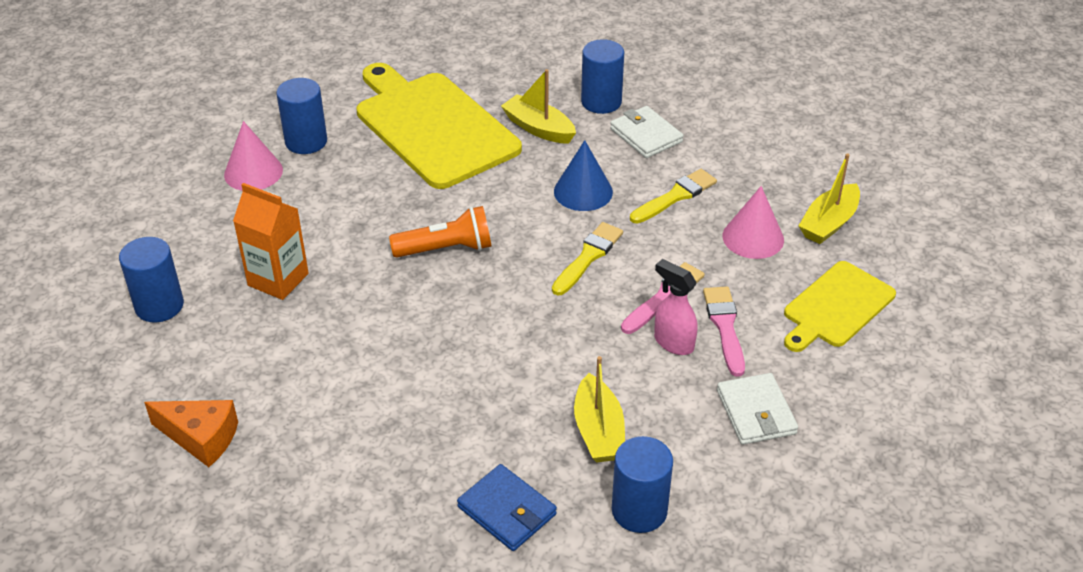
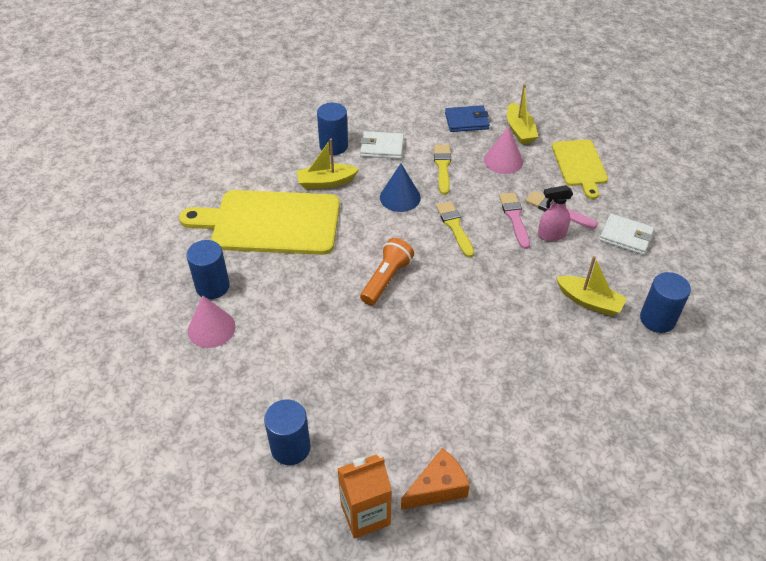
camera: 50 degrees left, 5 degrees up
(278, 279) = (330, 371): orange carton -> orange carton (365, 514)
(507, 510) = (616, 372): blue wallet -> blue wallet (466, 121)

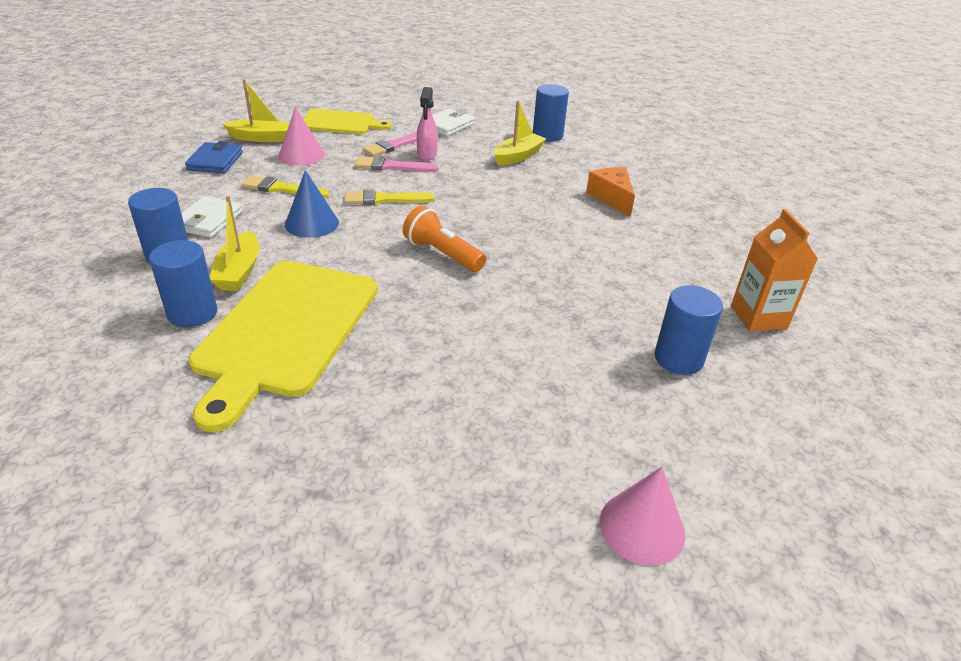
camera: 80 degrees left, 10 degrees down
(211, 328) = (471, 412): pink cone -> pink cone (642, 527)
(212, 286) = (387, 403): blue cylinder -> blue cylinder (192, 313)
(438, 488) = (722, 269): orange cheese -> orange cheese (612, 198)

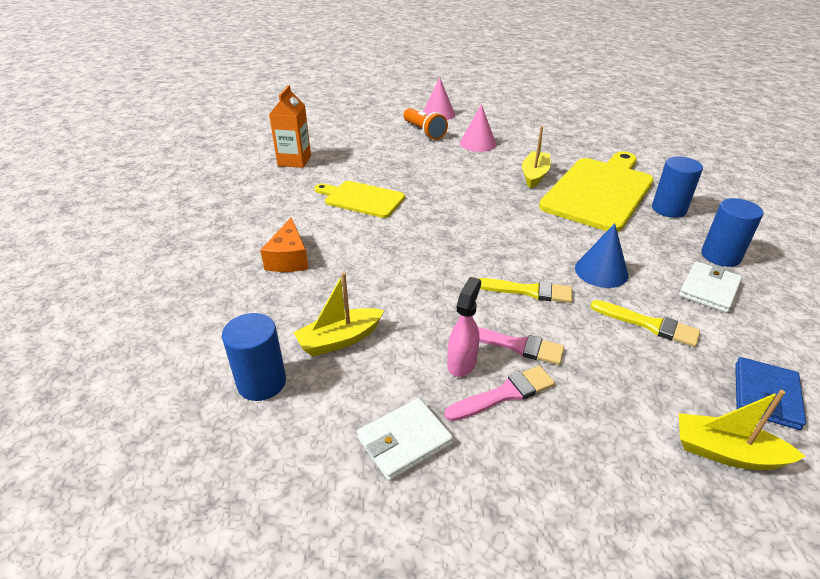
camera: 160 degrees left, 0 degrees up
(239, 271) = (650, 234): yellow boat -> yellow boat (534, 175)
(301, 155) = (643, 390): pink cone -> pink cone (478, 143)
(341, 123) = (597, 485): yellow cutting board -> yellow cutting board (361, 199)
(442, 254) = (483, 226): orange flashlight -> orange flashlight (424, 131)
(678, 359) = (367, 151): blue cylinder -> none

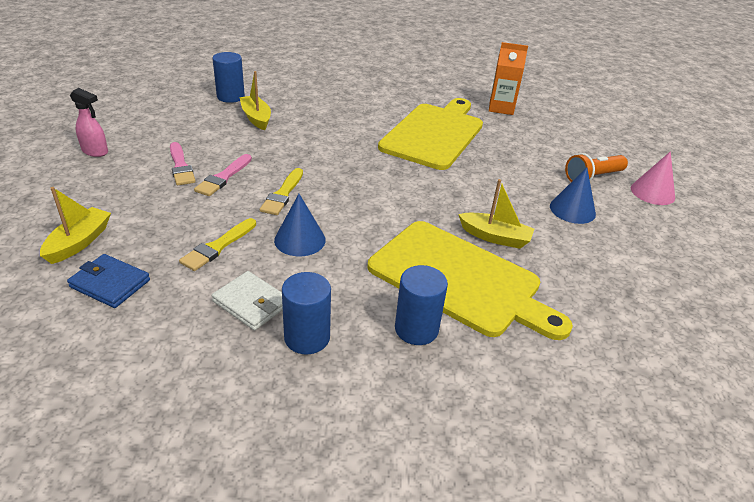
camera: 90 degrees right, 0 degrees up
(289, 258) = (348, 104): orange cheese -> none
(361, 199) = (434, 134): yellow cutting board -> yellow cutting board, size x1.75
(404, 441) = (165, 132): white wallet -> none
(462, 362) = (216, 155): pink spray bottle -> pink spray bottle (95, 152)
(478, 143) = (572, 210): pink cone -> blue cone

